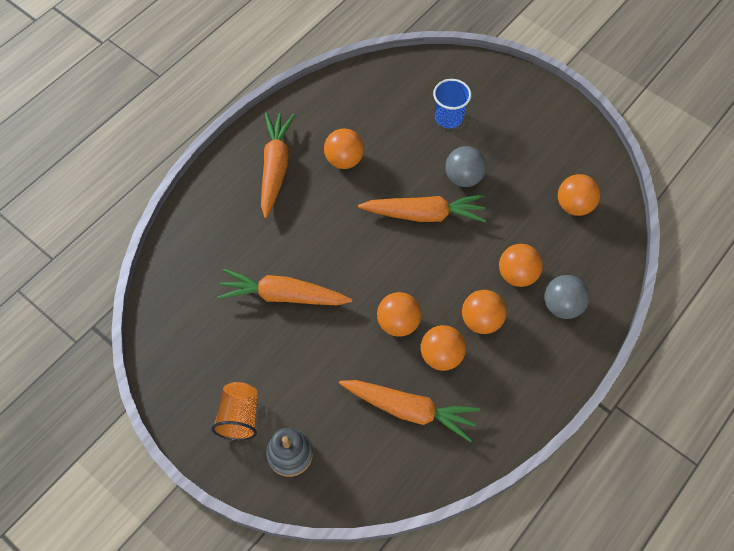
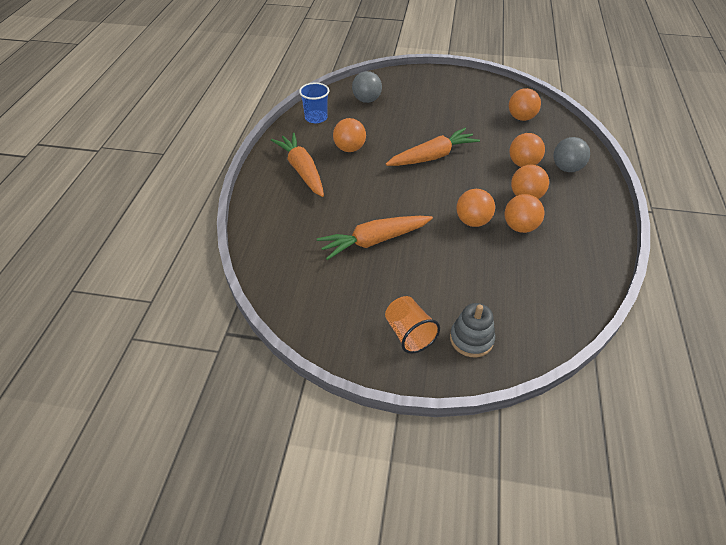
camera: 30 degrees left, 15 degrees down
(409, 410) = (530, 268): orange carrot -> none
(448, 118) = (400, 104): blue cup -> blue cup (316, 118)
(463, 177) = (439, 129): grey ball -> grey ball (366, 100)

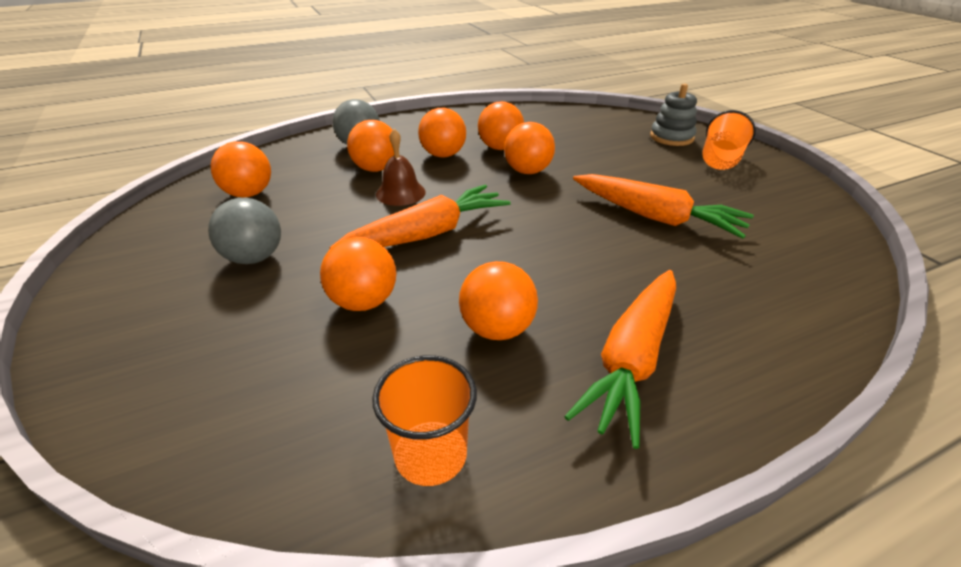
camera: 125 degrees left, 10 degrees down
(316, 118) = (431, 455): blue cup -> orange cup
(366, 100) = (278, 396): grey ball -> grey ball (254, 258)
(397, 126) = (363, 302): none -> orange ball
(432, 156) = (427, 234): orange carrot -> orange carrot turned 120 degrees clockwise
(483, 162) = (400, 193): none -> brown bell

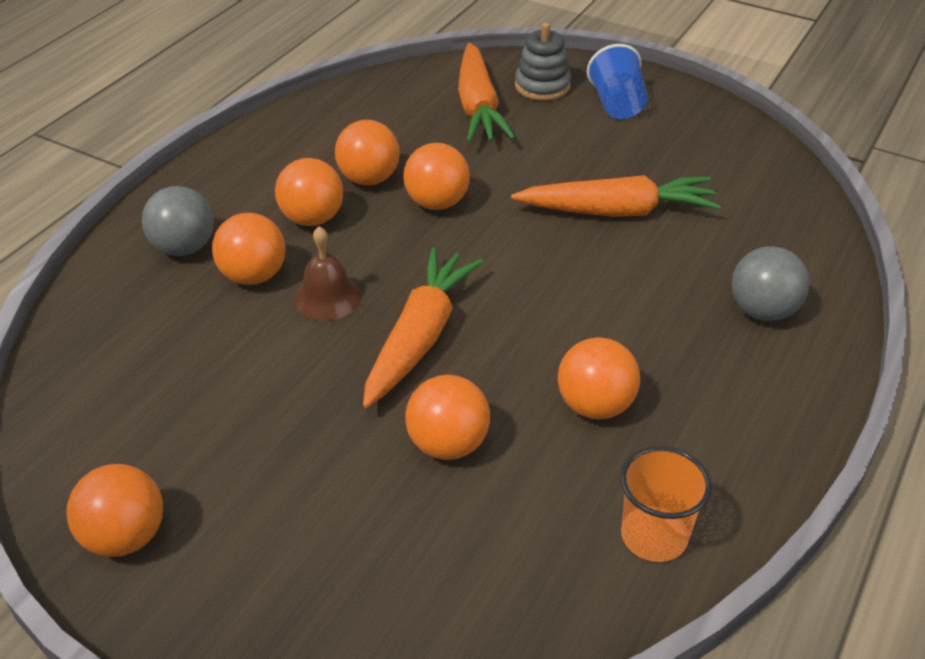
camera: 35 degrees left, 5 degrees up
(249, 194) = (135, 386): orange ball -> orange ball (125, 537)
(254, 258) = (267, 459): grey ball -> grey ball (762, 311)
(632, 359) = (721, 375): orange carrot -> orange carrot (478, 107)
(720, 160) = (617, 105): orange cup -> blue cup

